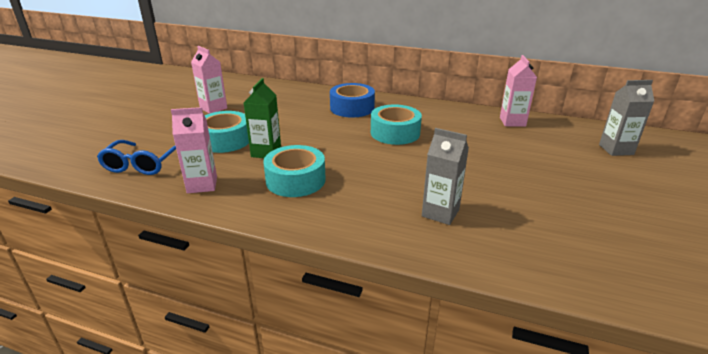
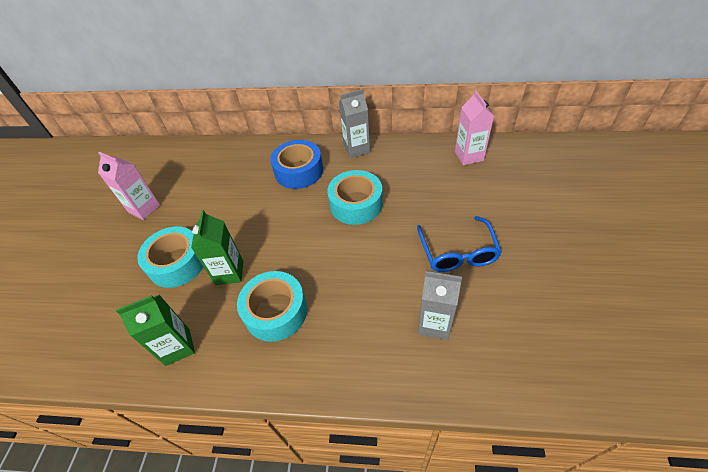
camera: 10 degrees left, 20 degrees up
(142, 164) = (97, 330): blue glasses -> blue glasses (458, 252)
(202, 185) = (178, 347): pink carton -> green carton
(616, 149) = (575, 178): grey carton -> grey carton (356, 149)

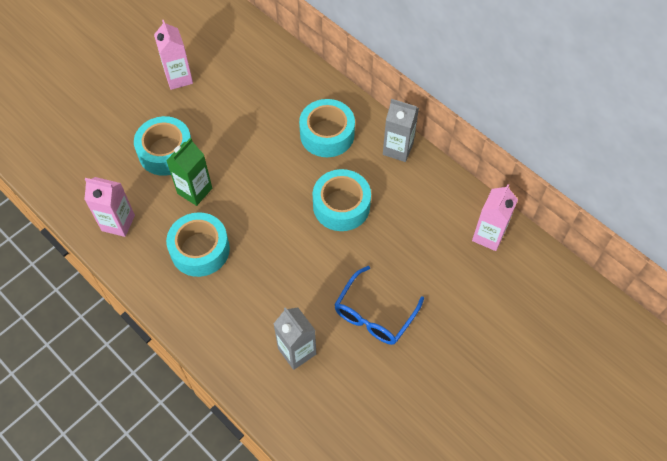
camera: 35 degrees right, 10 degrees up
(178, 347) = (118, 223): green carton -> pink carton
(299, 171) = (327, 134): blue tape -> turquoise tape

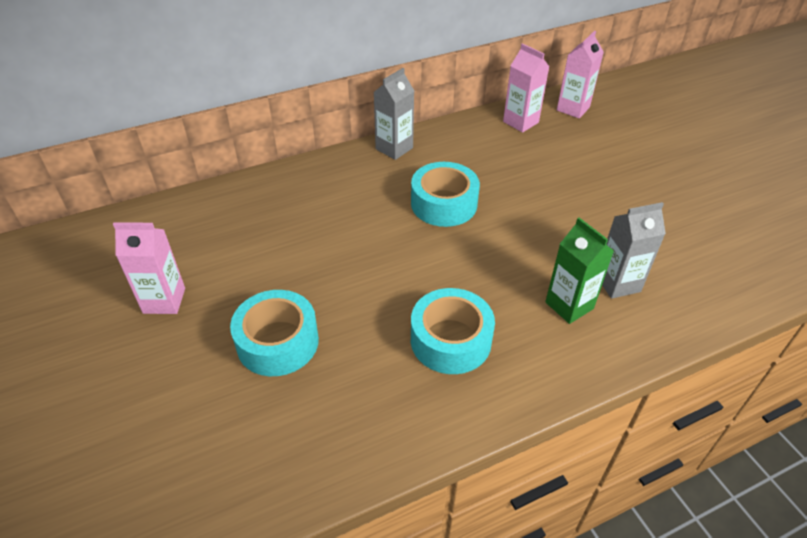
camera: 70 degrees left, 15 degrees down
(118, 223) = (366, 426): pink carton -> pink carton (573, 109)
(195, 191) = (358, 325): green carton -> green carton (569, 305)
(327, 134) = (345, 191): turquoise tape -> none
(374, 314) = (585, 213): blue glasses -> none

